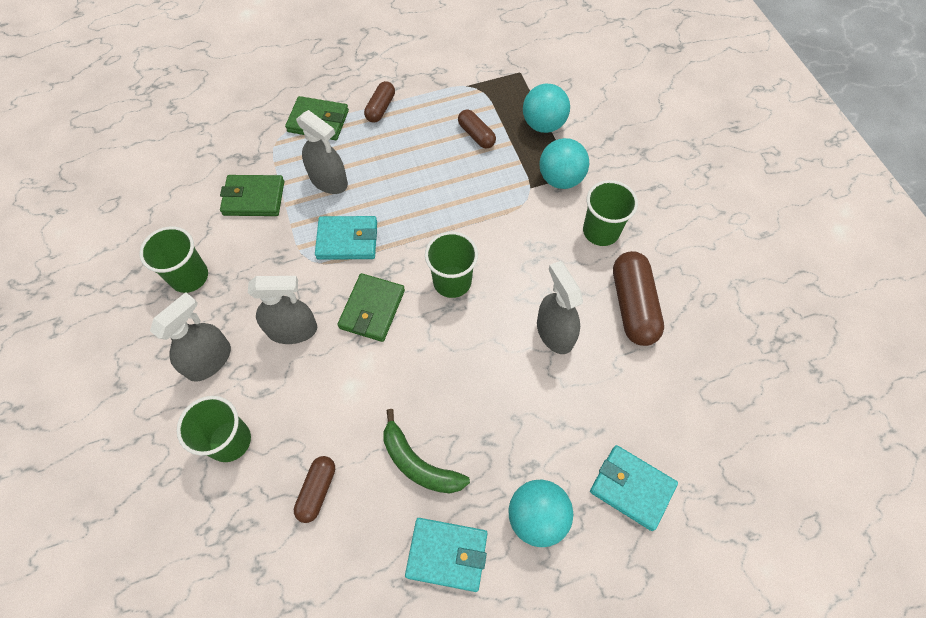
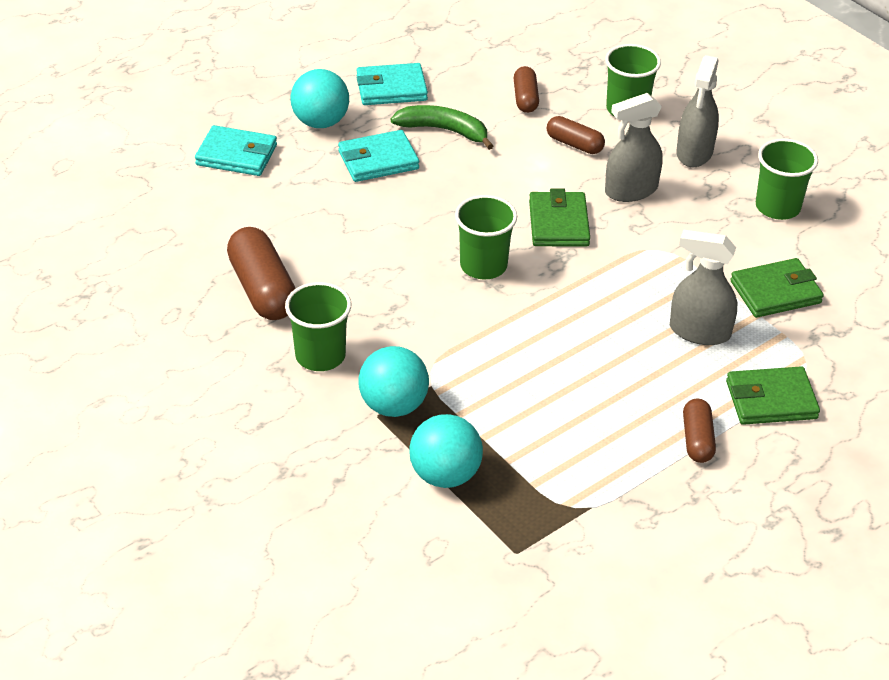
camera: 160 degrees right, 20 degrees down
(347, 240) = (630, 276): turquoise wallet -> turquoise wallet (378, 160)
(476, 135) = (537, 435): brown capsule -> brown capsule (574, 144)
(554, 332) = (347, 247): grey spray bottle -> none

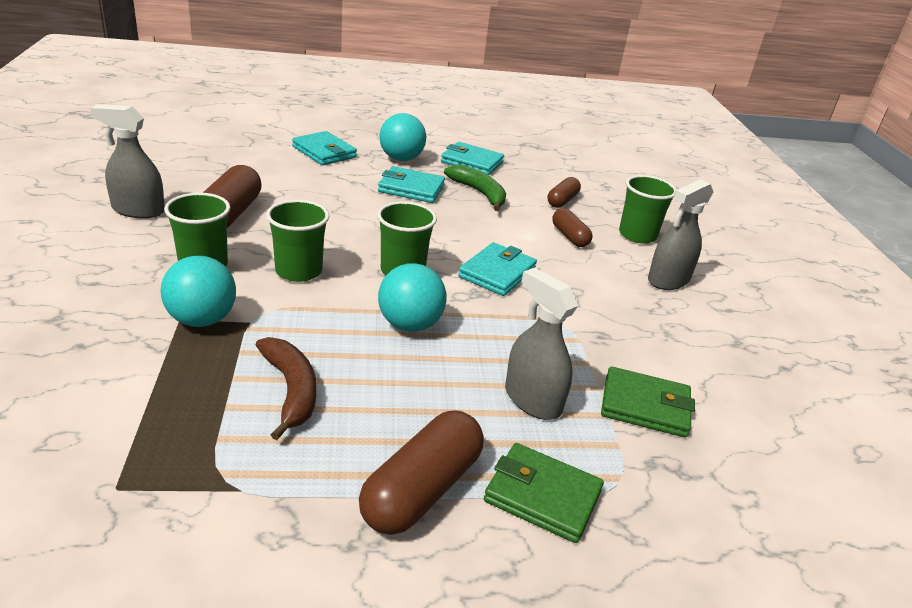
camera: 30 degrees right, 10 degrees down
(445, 475) = (161, 388): turquoise ball -> turquoise ball (410, 324)
(534, 422) = (291, 390): none -> brown banana
(559, 223) = (497, 273): green wallet -> turquoise wallet
(631, 190) = (584, 279): grey spray bottle -> grey spray bottle (138, 210)
(697, 440) = (422, 490): brown capsule -> brown capsule, size x1.72
(777, 207) = (712, 345): green cup -> green cup (298, 271)

